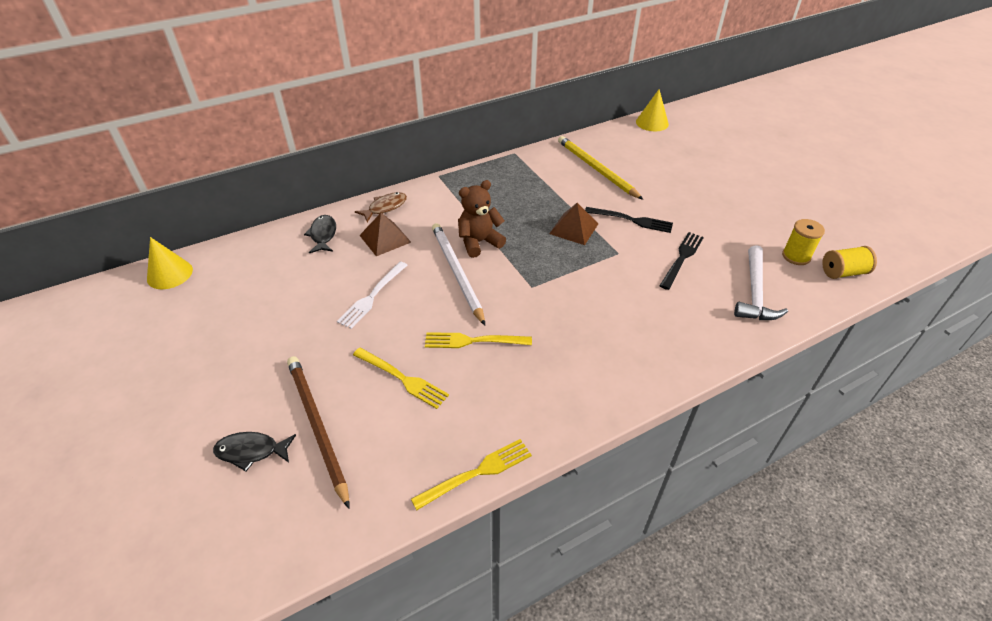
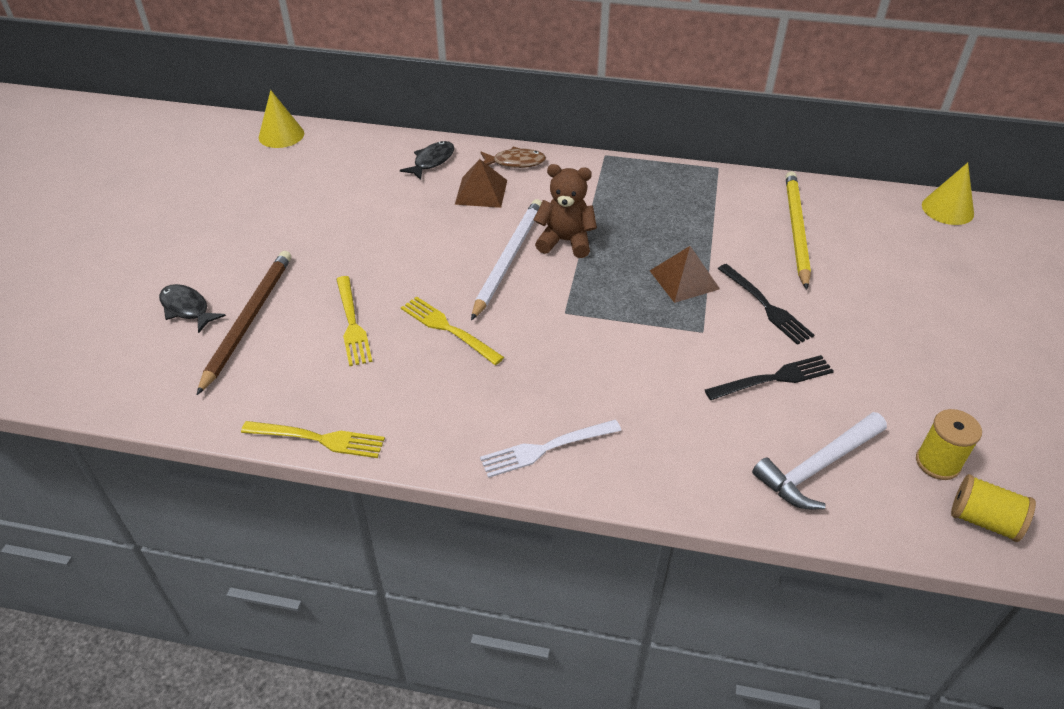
camera: 40 degrees right, 0 degrees up
(372, 297) = (409, 239): white fork -> white fork (545, 449)

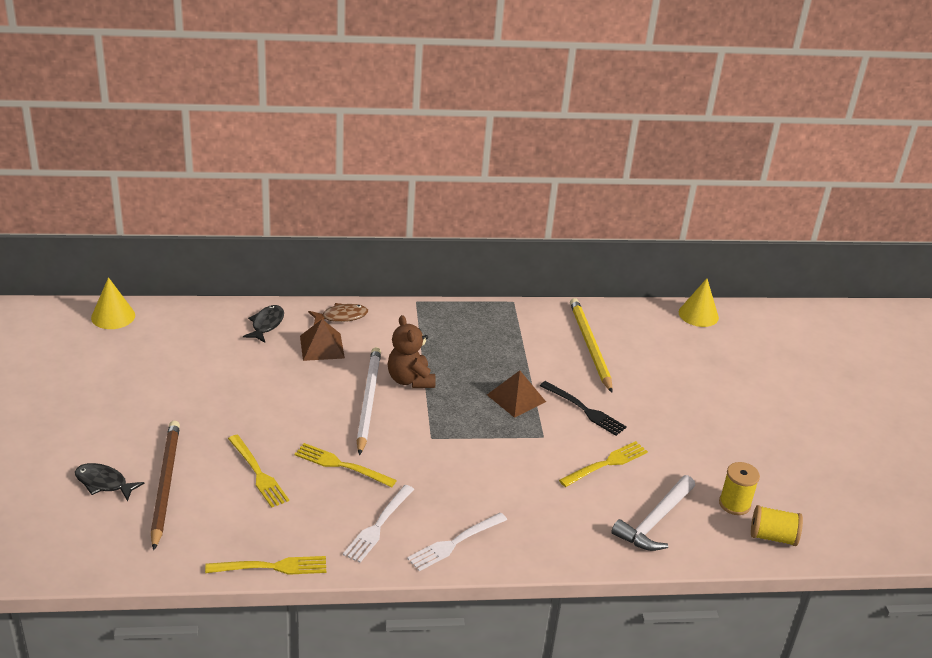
camera: 20 degrees left, 10 degrees down
(461, 410) = (378, 526): none -> white fork
(565, 241) = (410, 380): brown teddy bear -> brown teddy bear turned 105 degrees counterclockwise
(774, 378) = (606, 463): black fork -> yellow fork

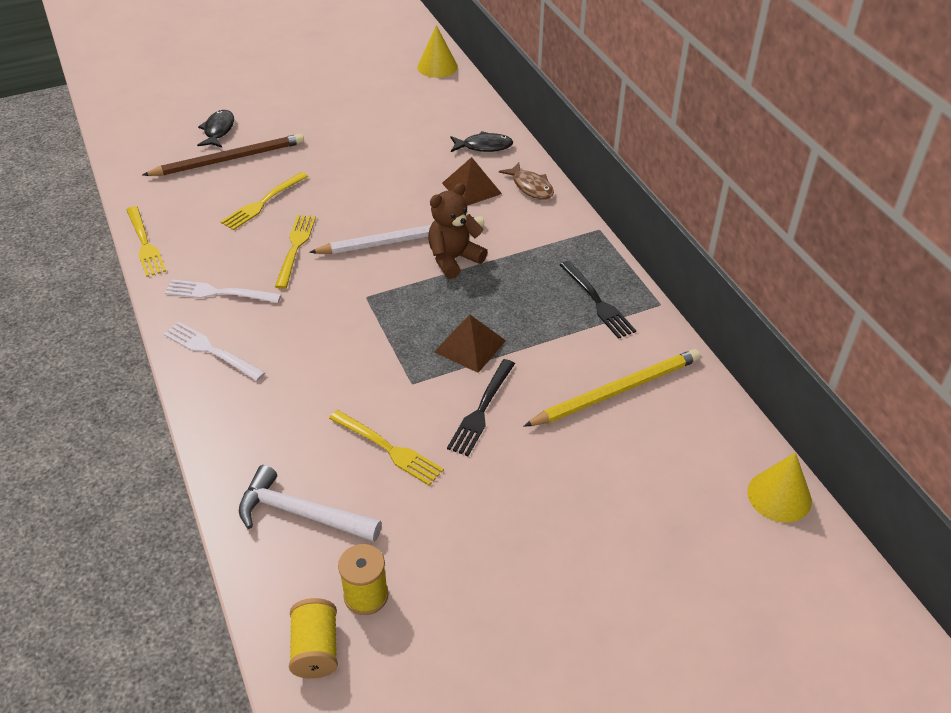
camera: 75 degrees right, 10 degrees up
(497, 326) = (598, 302): none -> black fork

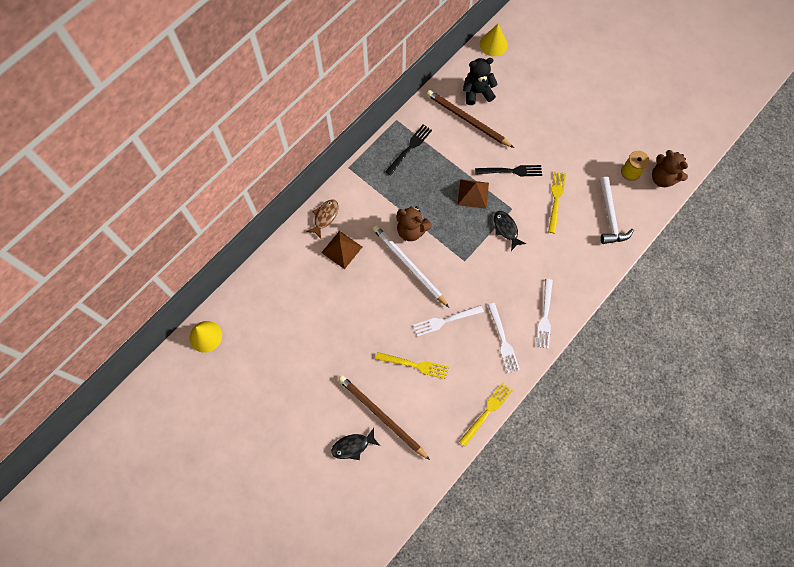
camera: 115 degrees left, 25 degrees up
(295, 247) = (445, 321): yellow fork -> white fork
(315, 649) = (662, 178): yellow spool -> brown teddy bear
(484, 146) = (294, 261): black fish -> black fish (506, 229)
(617, 391) = (467, 120): yellow pencil -> brown pencil
(671, 426) = (477, 92): none -> black teddy bear

